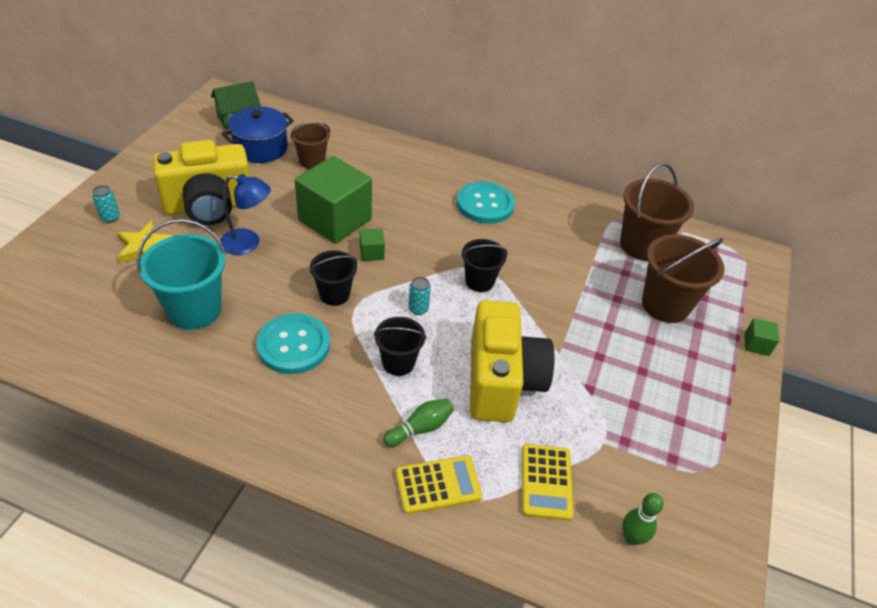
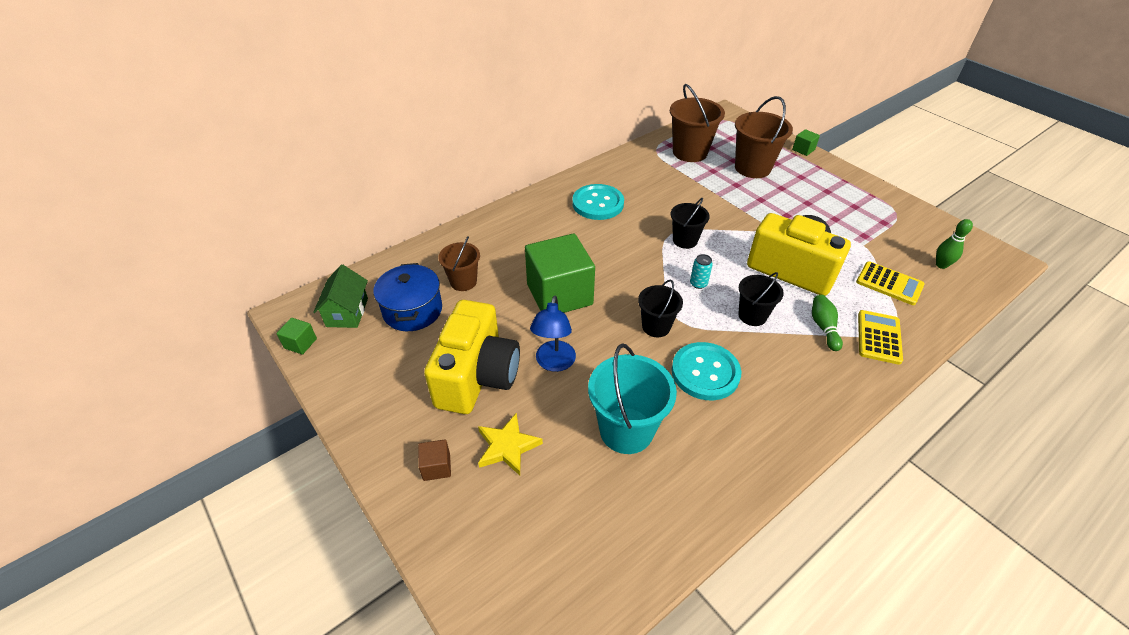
camera: 55 degrees left, 0 degrees up
(110, 217) = (436, 467): turquoise can -> brown cube
(248, 243) = (554, 363): blue lamp -> blue lamp turned 150 degrees clockwise
(372, 253) = (617, 286): green cube -> green cube (300, 343)

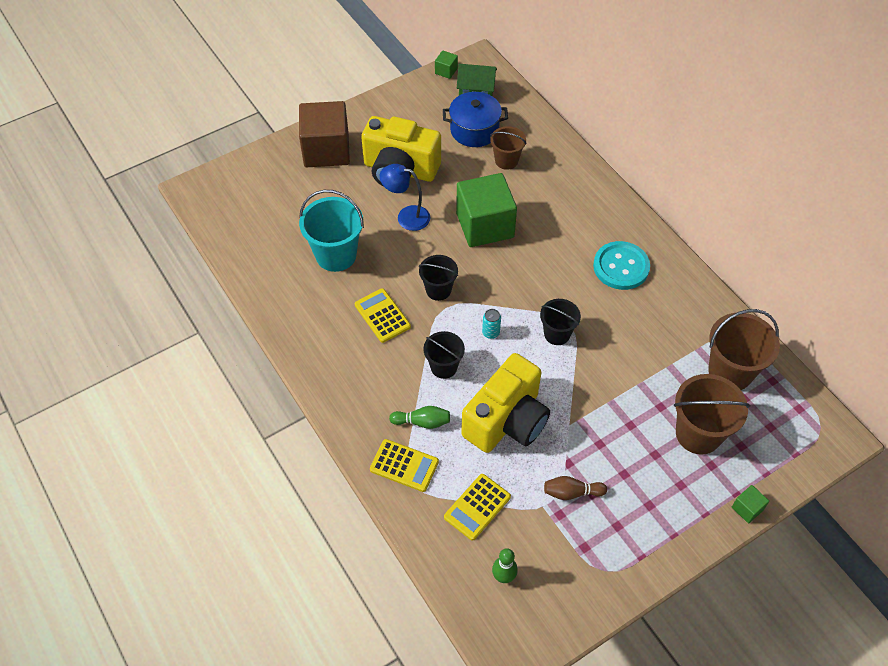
camera: 95 degrees right, 10 degrees up
(436, 467) = (326, 150): brown cube -> brown cube, size x2.44
(507, 446) = (335, 186): yellow star -> none
(705, 372) = (382, 316): turquoise button -> yellow calculator
(841, 229) = (572, 492): none -> brown bowling pin

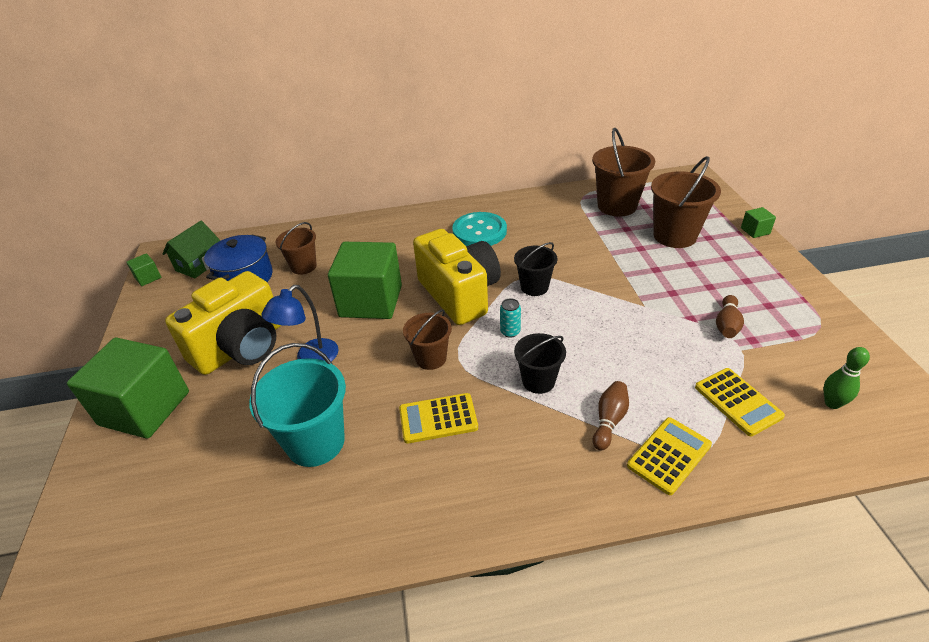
camera: 65 degrees left, 15 degrees down
(326, 150) = (145, 408): brown cube -> green cube
(422, 422) = (609, 421): green bowling pin -> brown bowling pin
(438, 290) = (431, 358): black bucket -> brown bucket
(507, 421) = (628, 349): yellow camera -> yellow camera (459, 294)

